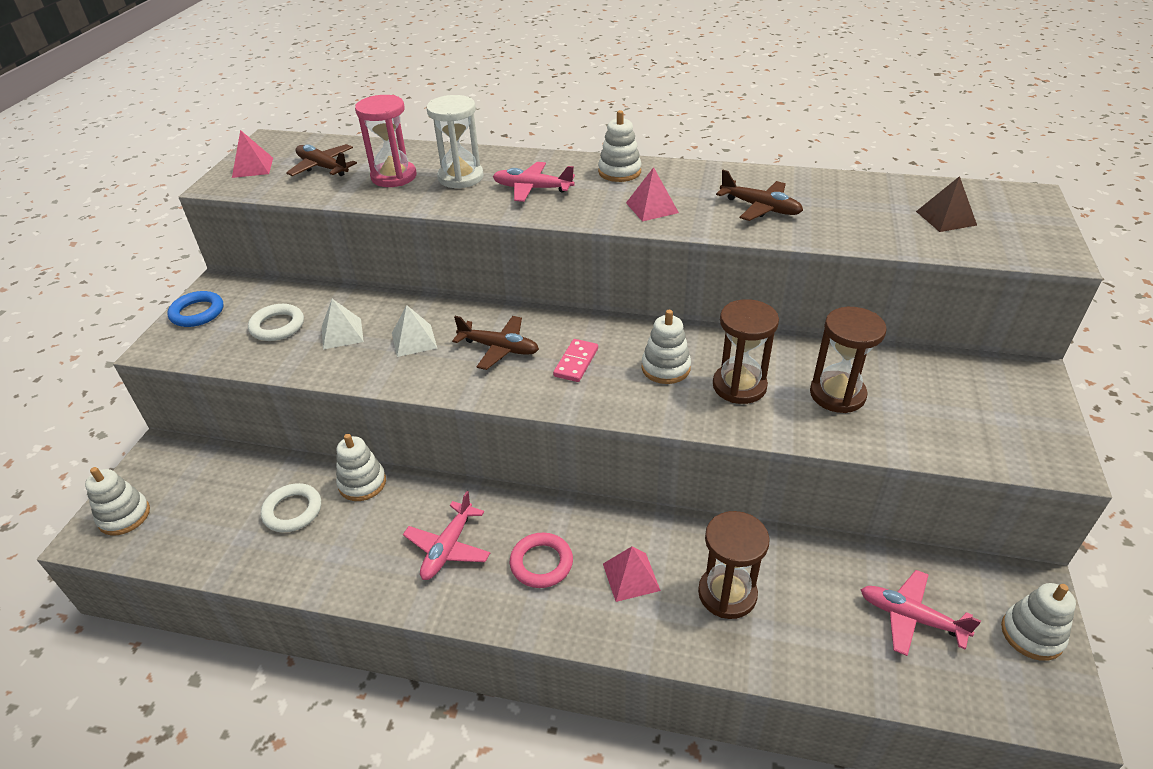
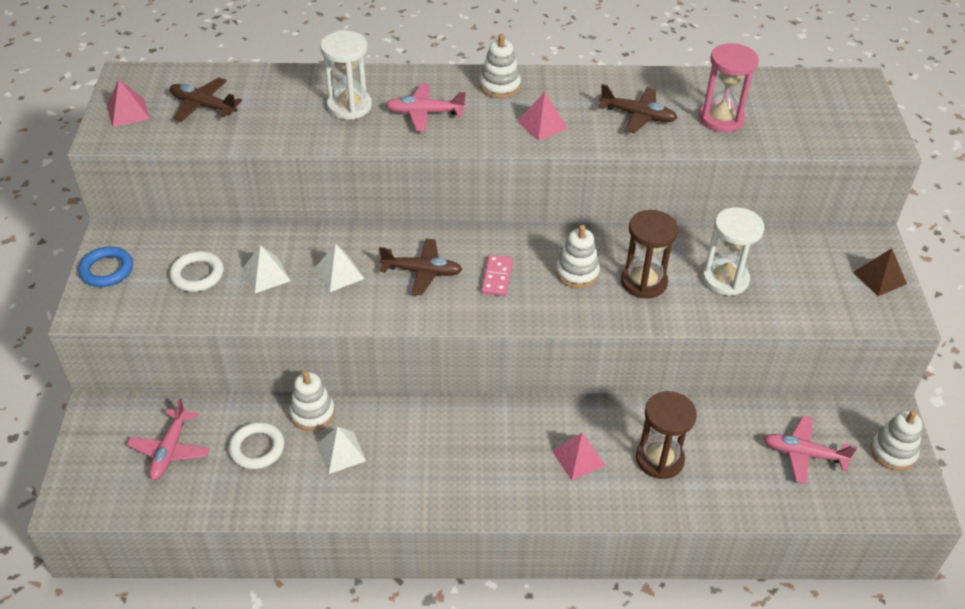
camera: 15 degrees left, 5 degrees up
(124, 516) = (94, 478): white stacking toy -> none
(374, 528) = (341, 452): none -> white pyramid
(394, 177) = (282, 111): pink hourglass -> pink hourglass (721, 119)
(448, 548) = (414, 459): pink plane -> pink plane (170, 450)
(541, 563) = (500, 459): pink ring -> none
(837, 394) = (725, 279): brown hourglass -> white hourglass
(945, 218) = (794, 112): brown pyramid -> brown pyramid (879, 278)

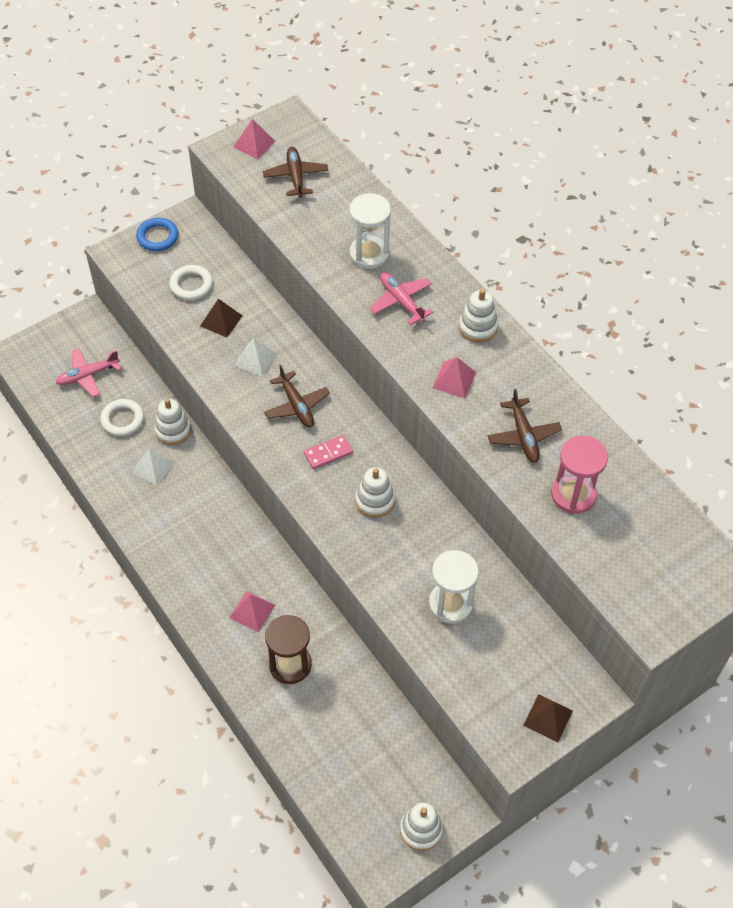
camera: 55 degrees right, 10 degrees up
(266, 275) = (221, 320): white pyramid -> brown pyramid
(643, 282) = (401, 549): brown hourglass -> none
(803, 454) = (369, 763): pink plane -> none

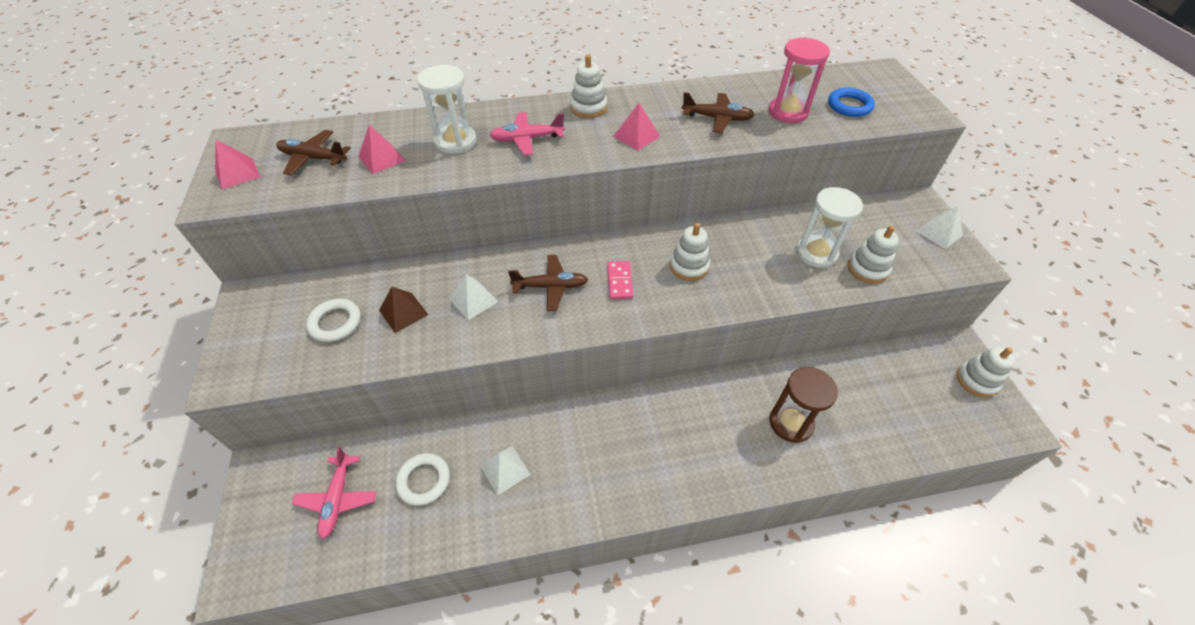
camera: 65 degrees left, 5 degrees down
(157, 237) = (242, 332): blue ring -> blue ring (849, 106)
(173, 430) = (470, 433): white stacking toy -> white stacking toy (867, 269)
(252, 611) = (721, 435): pink pyramid -> pink pyramid (381, 158)
(548, 718) = (939, 233): brown pyramid -> white pyramid

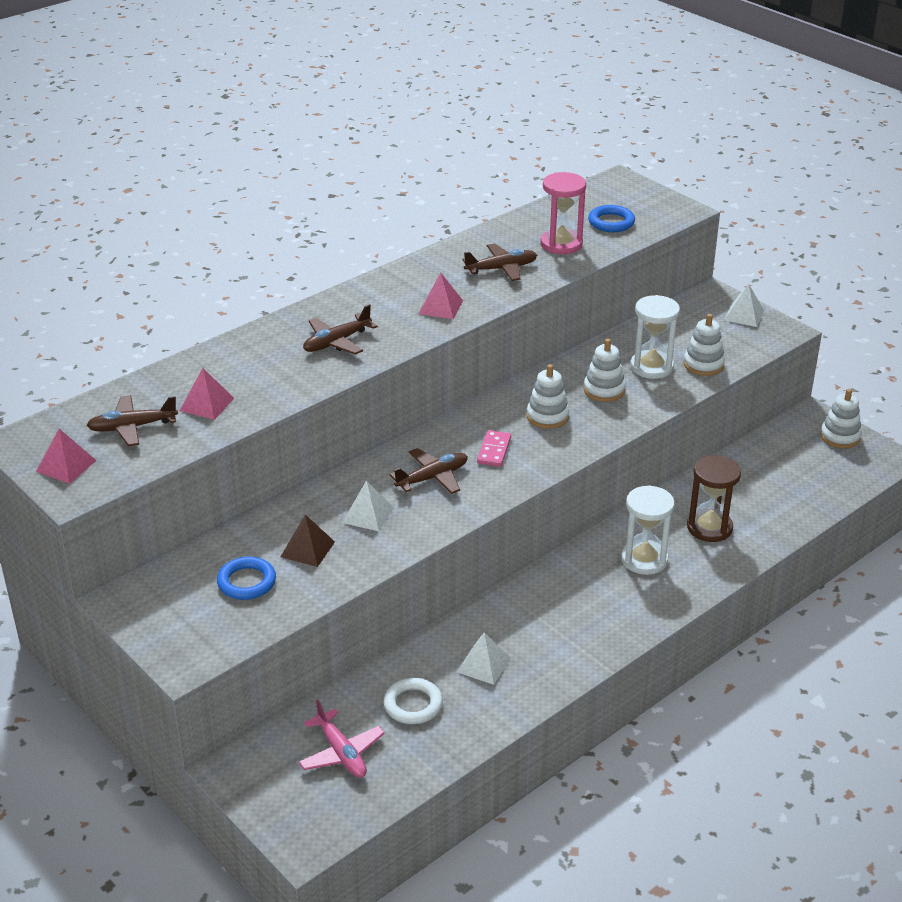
camera: 30 degrees left, 15 degrees down
(335, 323) = (247, 582): white ring -> blue ring
(455, 141) = (266, 366): white hourglass -> white hourglass (644, 559)
(527, 139) = (336, 342): pink plane -> brown plane
(588, 108) = (368, 296): white stacking toy -> white stacking toy (604, 390)
(619, 281) = (494, 450): pink domino -> pink domino turned 45 degrees clockwise

